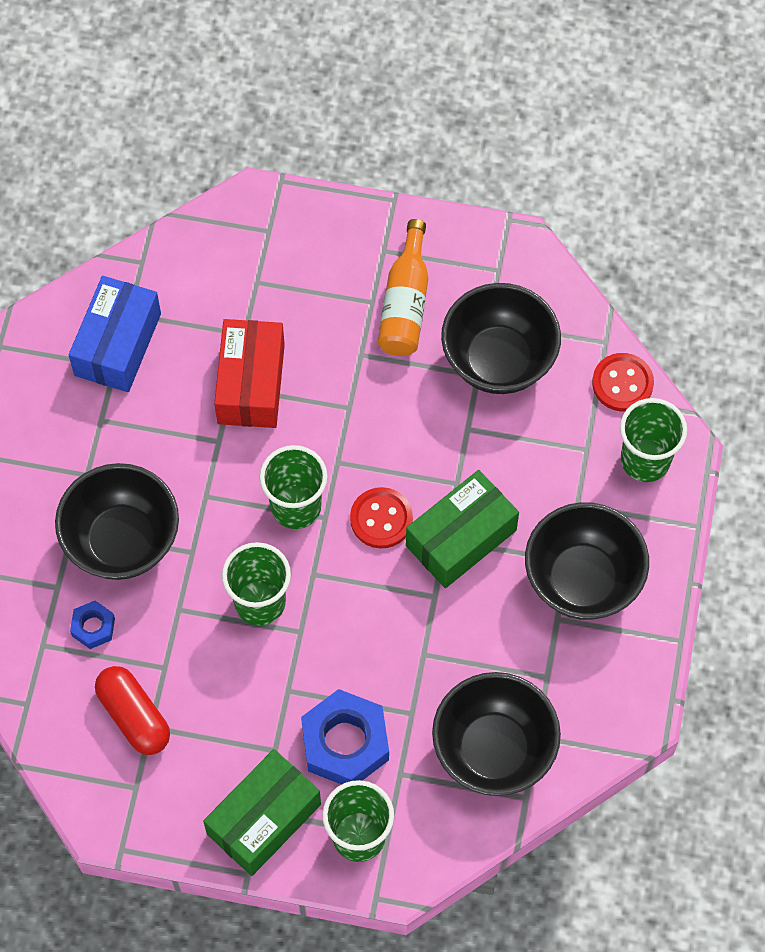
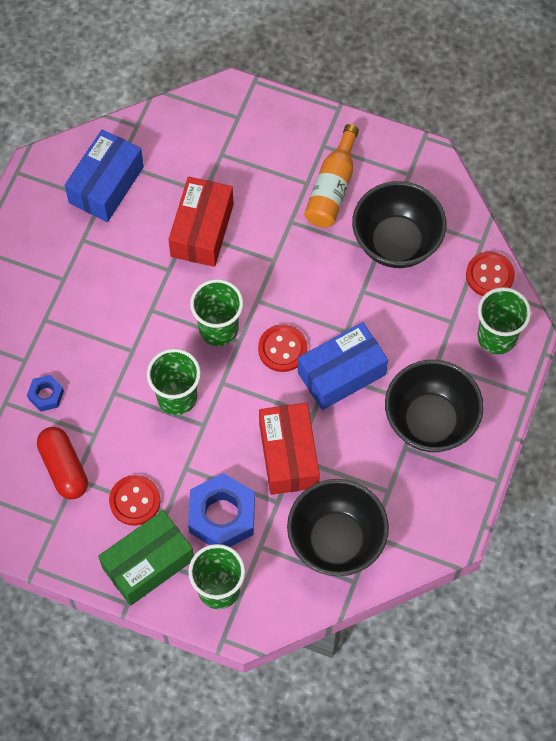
camera: 10 degrees right, 0 degrees up
(122, 541) = (81, 333): black bowl -> none
(232, 743) = (135, 501): none -> red button
(414, 652) = (288, 455): none -> red box
(461, 538) = (341, 373): green box -> blue box

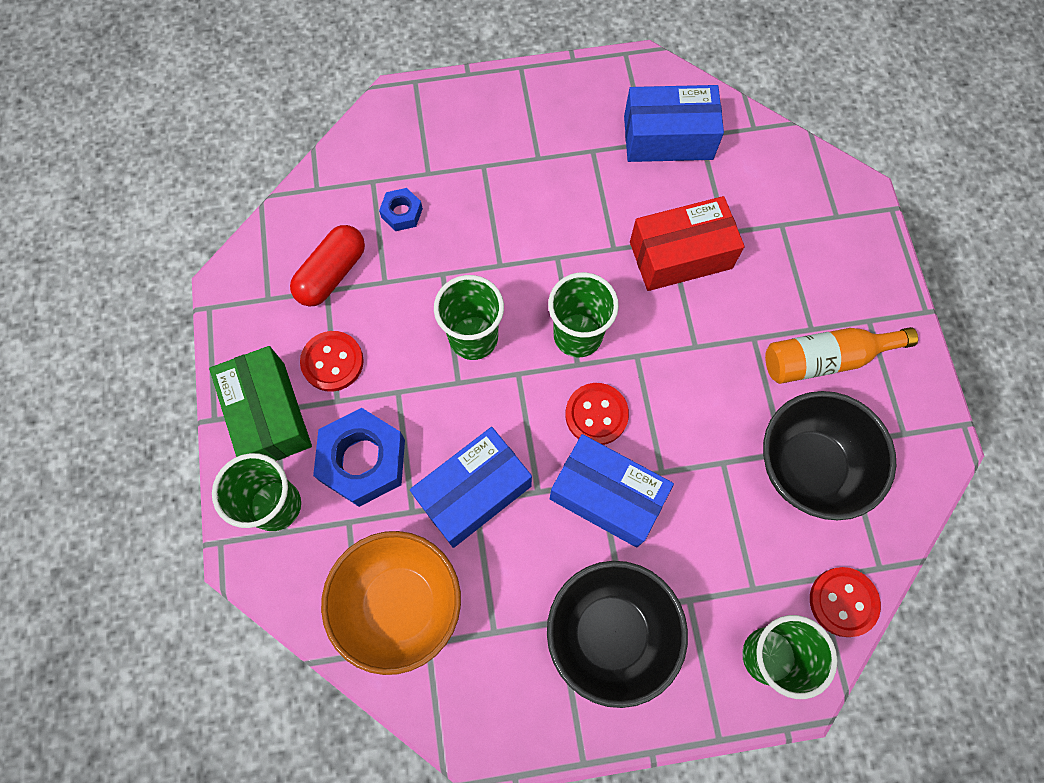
camera: 60 degrees right, 5 degrees up
(148, 563) = (269, 415): green box -> green box turned 45 degrees clockwise
(288, 455) = (473, 492): red box -> blue box
(336, 540) = (400, 604): black bowl -> orange bowl

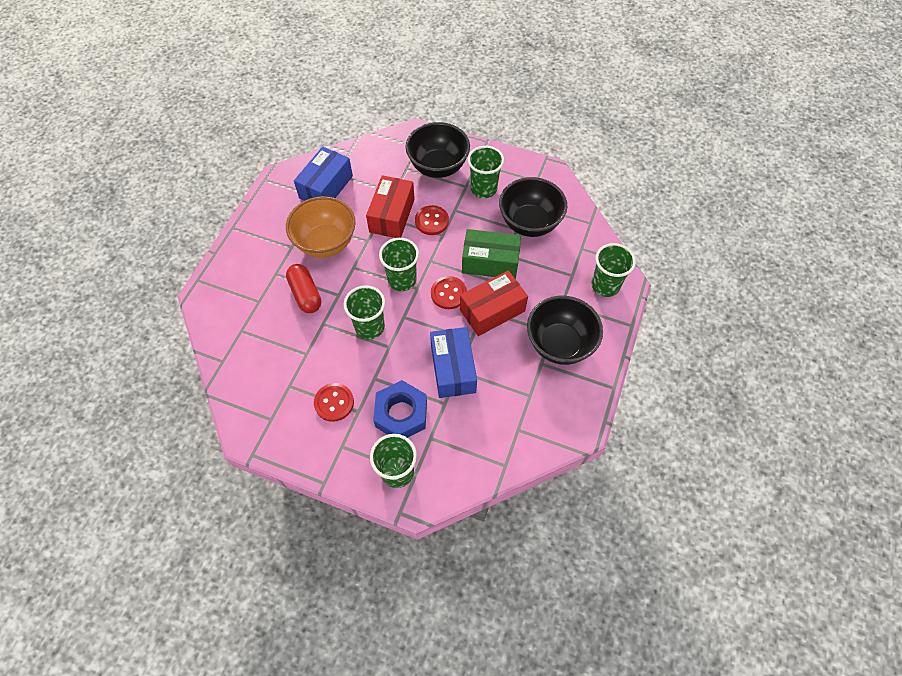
camera: 60 degrees left, 10 degrees down
(269, 415) = (342, 451): green box -> green box (490, 262)
(332, 274) = (281, 378): red capsule -> red capsule (305, 294)
(400, 604) = (490, 433): orange bowl -> orange bowl (326, 243)
(402, 213) = (272, 325): blue nut -> none
(607, 496) = (492, 310): blue box -> red box
(818, 267) = (438, 167): none -> black bowl
(825, 359) = (483, 189): orange bottle -> green cup
(843, 602) = (597, 244): red button -> red button (431, 221)

